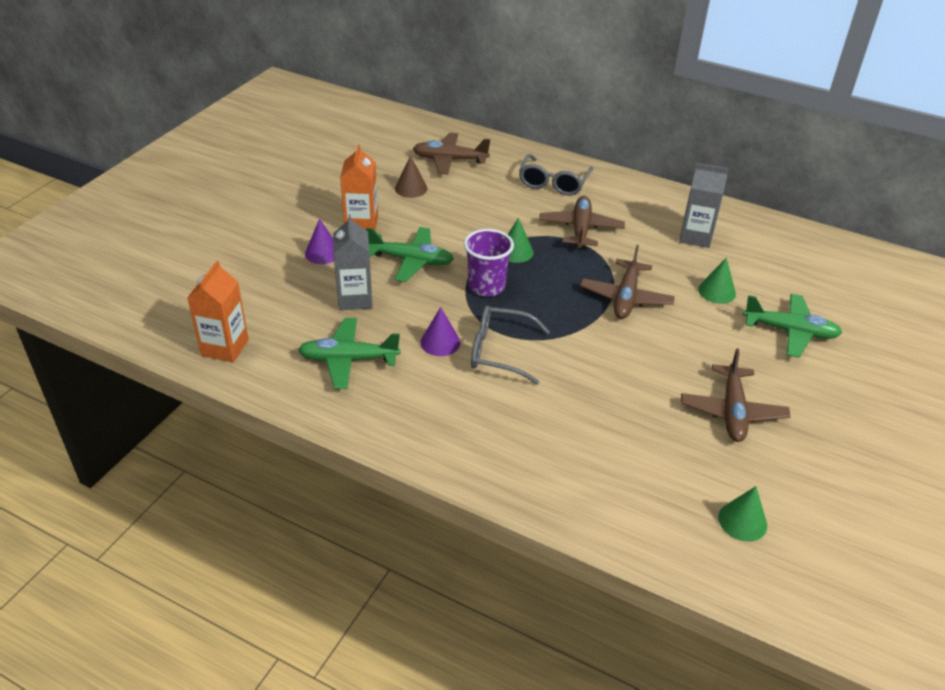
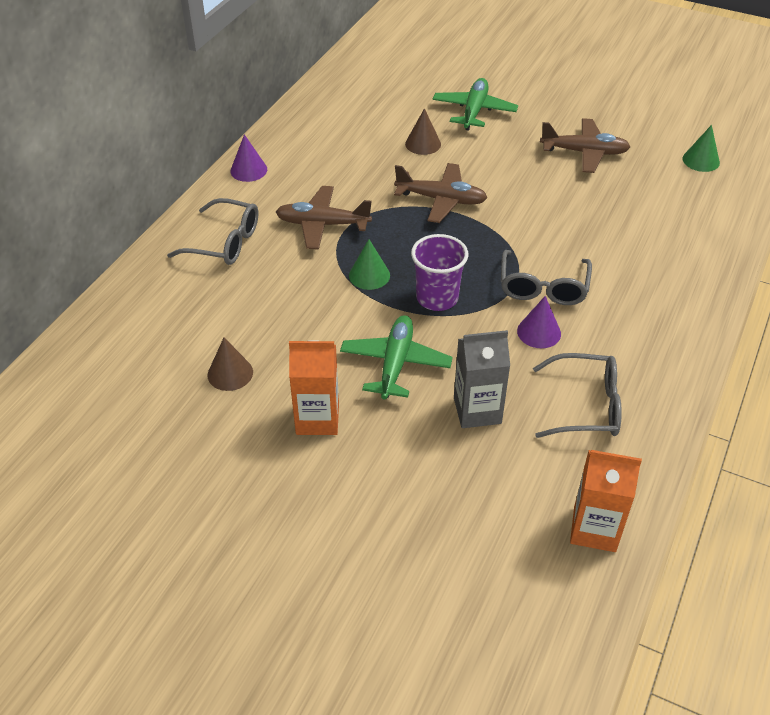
camera: 90 degrees left, 5 degrees up
(323, 253) = (386, 453): purple cone -> purple cone (248, 170)
(348, 359) = (585, 406): green plane -> grey glasses
(450, 160) = (159, 337): brown plane -> none
(695, 237) = (333, 148): grey carton -> none
(717, 291) = (423, 144): green cone -> brown cone

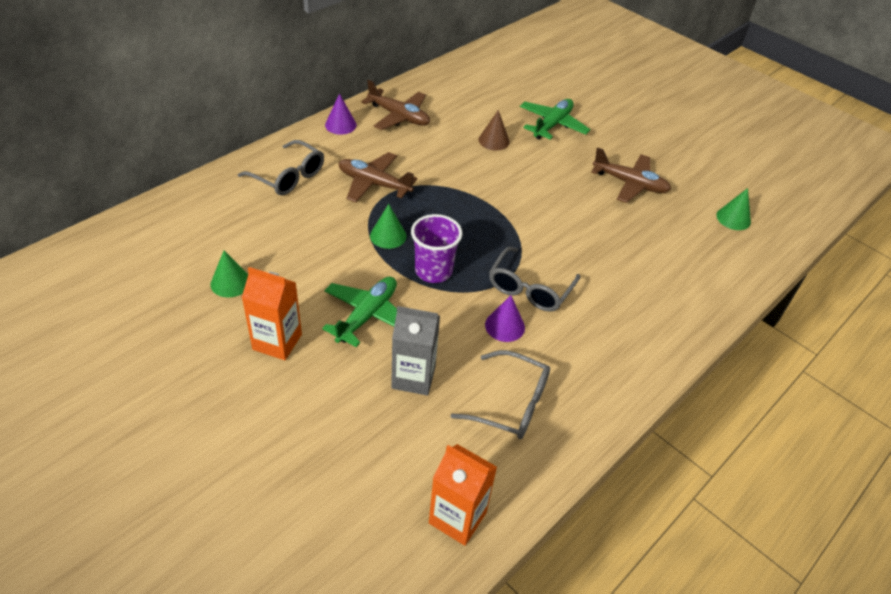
camera: 15 degrees right, 0 degrees up
(230, 373) = (230, 282): brown cone -> green cone
(441, 199) = (483, 190): brown plane -> brown plane (399, 116)

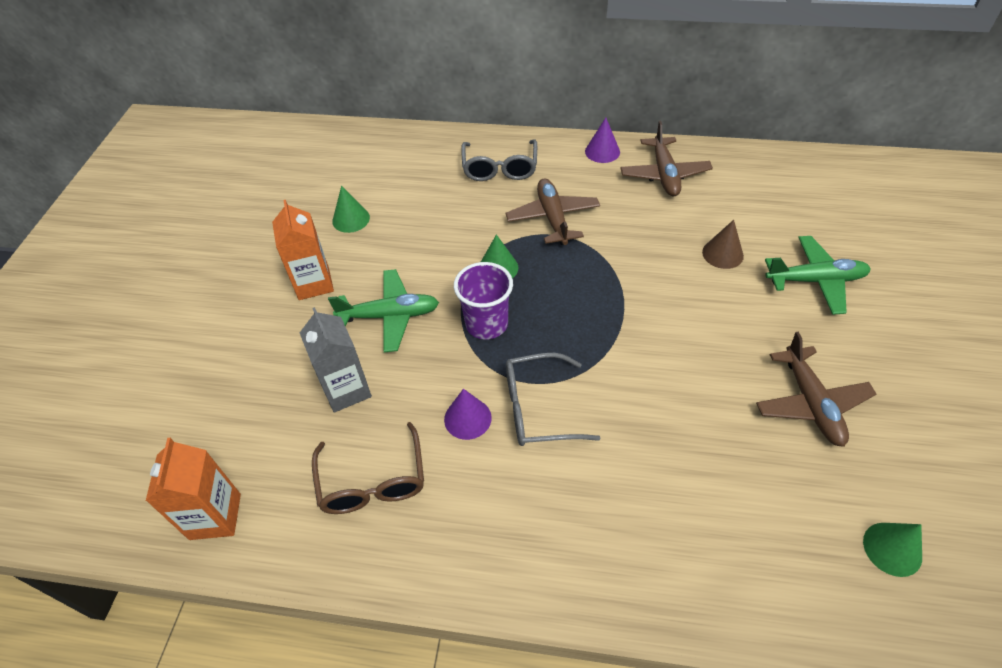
camera: 60 degrees right, 5 degrees up
(510, 404) = (372, 481): grey glasses -> brown glasses

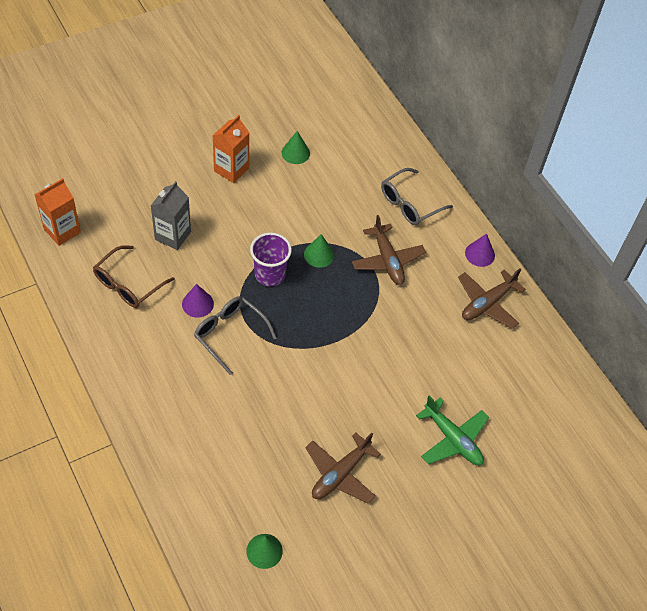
camera: 45 degrees right, 5 degrees up
(389, 316) = (237, 222): green plane -> none
(553, 218) = (387, 260): brown plane -> brown plane turned 120 degrees clockwise
(722, 254) = (434, 374): brown cone -> none

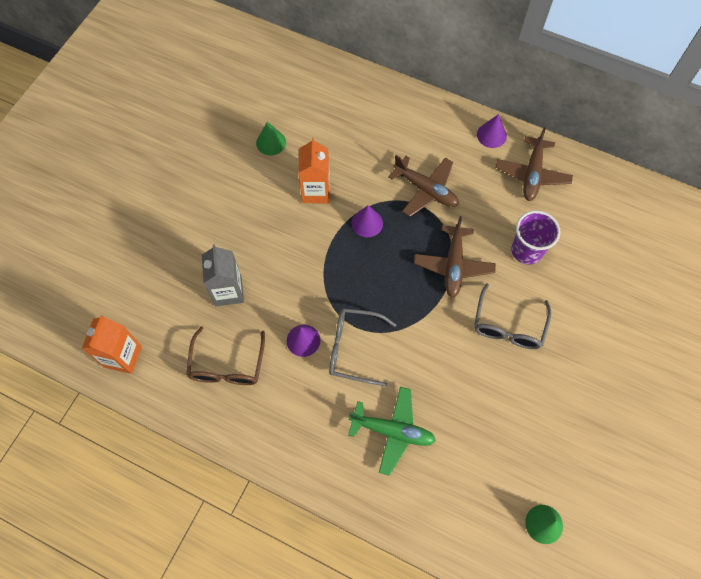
camera: 30 degrees left, 10 degrees up
(231, 169) = (228, 194): orange carton -> orange carton (316, 191)
(270, 274) = (341, 269): purple cup -> purple cup (526, 251)
(319, 255) = (367, 223): green cone -> purple cone
(340, 474) = (545, 407): brown plane -> brown plane (453, 265)
(410, 203) = (402, 127): grey glasses -> grey glasses (508, 325)
(452, 439) = (602, 311): green plane -> green plane (392, 431)

